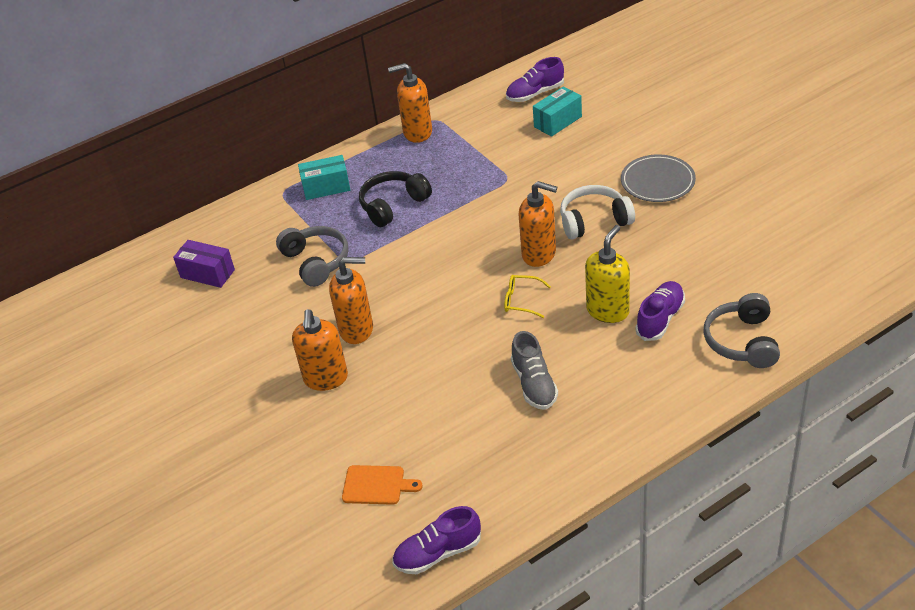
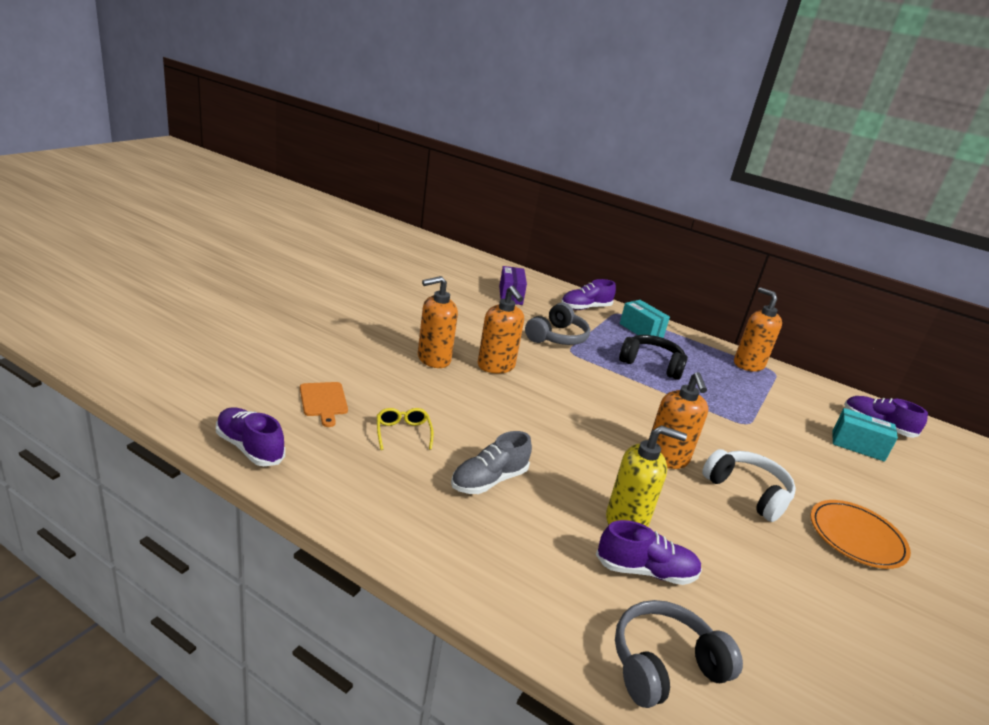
camera: 55 degrees right, 15 degrees down
(261, 216) = (585, 308): none -> purple shoe
(521, 300) = (595, 455): yellow glasses -> yellow glasses (403, 432)
(657, 181) = (856, 537): grey plate -> orange plate

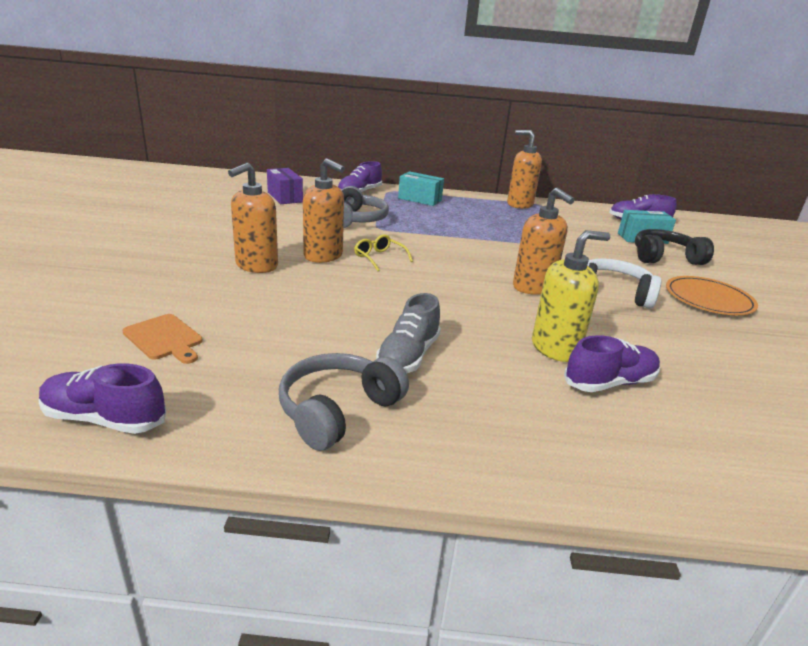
camera: 25 degrees left, 0 degrees up
(403, 432) = (282, 341): yellow glasses -> yellow glasses (379, 258)
(651, 364) = (452, 221): black headphones -> black headphones (665, 258)
(664, 665) = (705, 457): grey headphones -> grey headphones (338, 411)

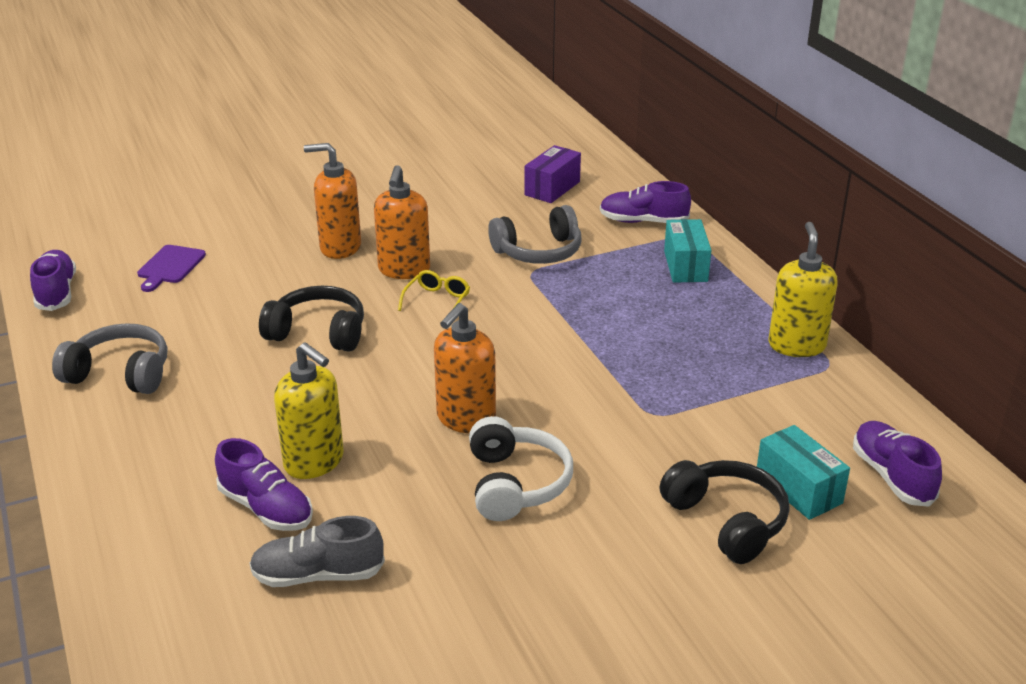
camera: 65 degrees right, 5 degrees up
(164, 338) = (170, 266): orange cutting board -> purple cutting board
(374, 304) = (318, 333): none -> black headphones
(408, 356) = (228, 380): grey shoe -> grey shoe (318, 575)
(519, 204) = (796, 345): orange soap dispenser -> yellow soap dispenser
(708, 299) = (588, 576): orange plate -> none

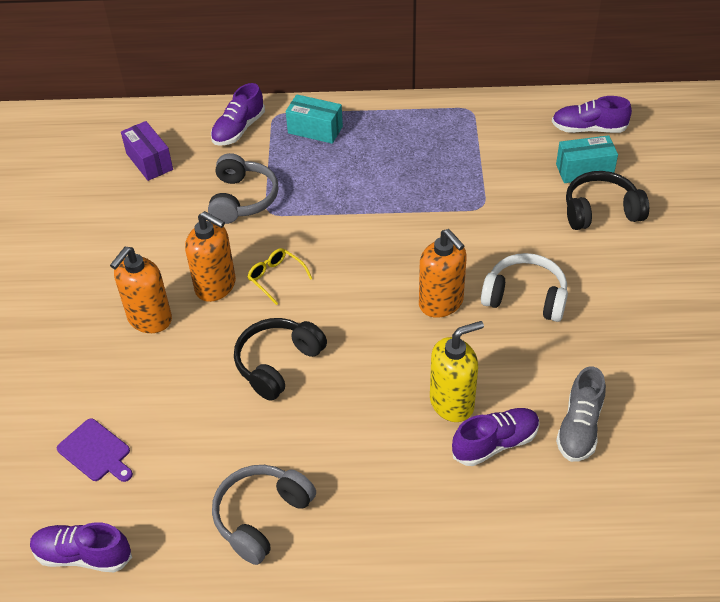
camera: 65 degrees left, 15 degrees up
(796, 345) = (441, 115): yellow soap dispenser -> none

